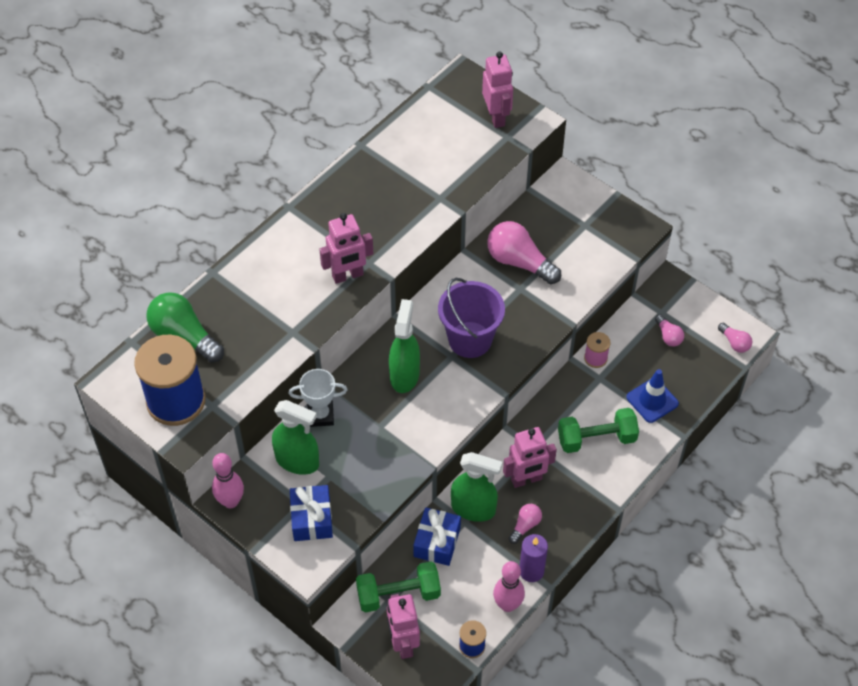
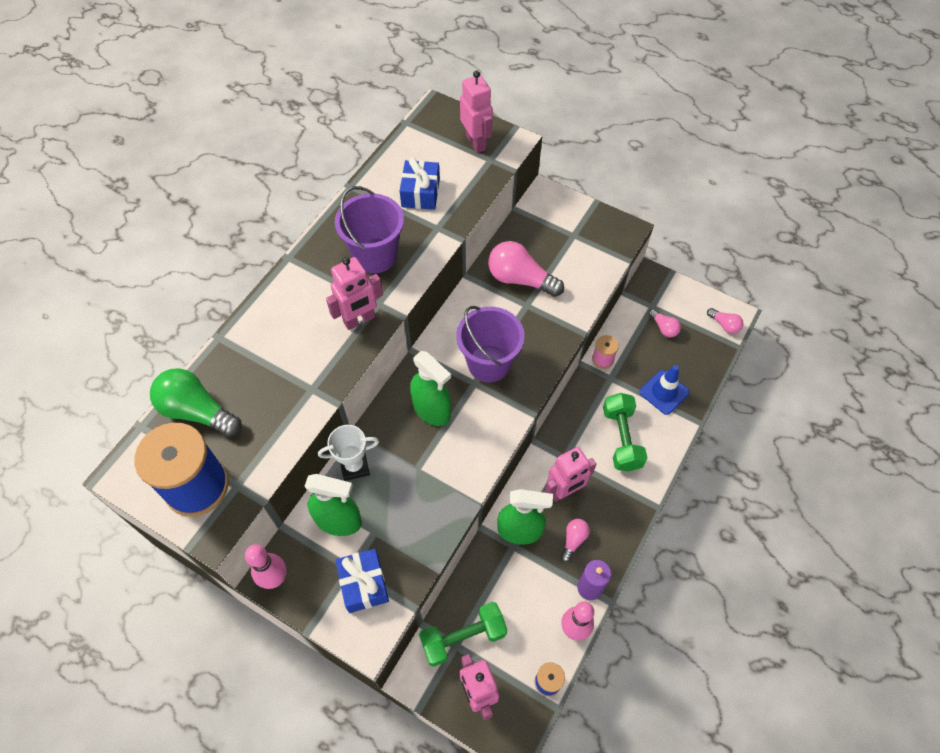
camera: 10 degrees left, 5 degrees up
(373, 217) = (375, 255): none -> purple bucket
(404, 375) = (432, 410): green spray bottle -> green spray bottle turned 135 degrees clockwise
(437, 542) = (491, 573): blue gift -> blue gift (420, 193)
(596, 439) = (621, 439): green dumbbell -> green dumbbell turned 75 degrees counterclockwise

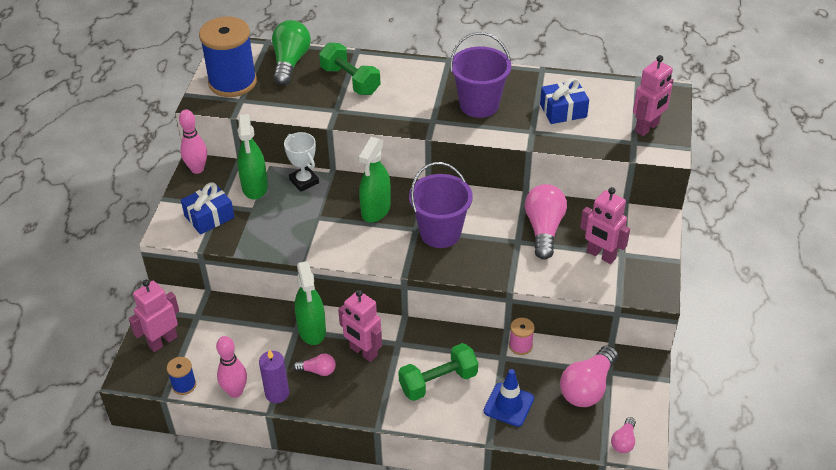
camera: 70 degrees right, 15 degrees down
(359, 320) = (411, 115): pink robot -> pink robot (601, 255)
(463, 637) = (205, 319): green dumbbell -> green dumbbell (350, 80)
(663, 328) = (587, 387): pink light bulb -> pink light bulb, size x1.97

